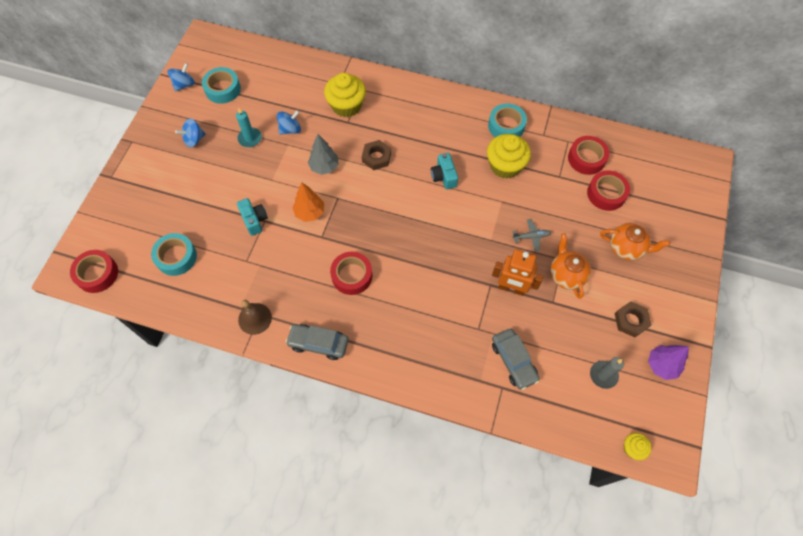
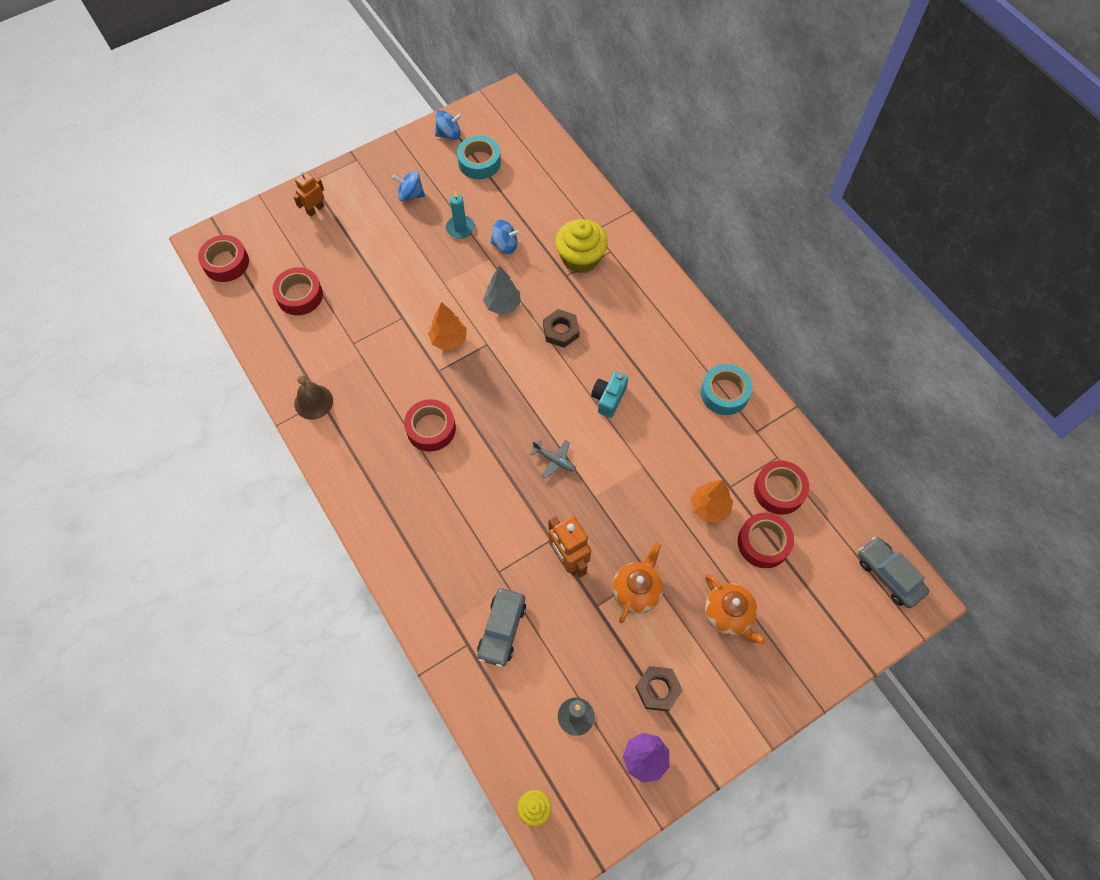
camera: 40 degrees right, 0 degrees up
(132, 193) = (315, 209): none -> orange robot
(176, 257) = (300, 295): turquoise tape -> red tape
(254, 220) = (394, 310): turquoise camera -> none
(318, 343) = (345, 468): grey car -> grey car (889, 575)
(505, 165) = (682, 433): yellow cupcake -> none
(531, 237) = (638, 525): grey plane -> grey plane (554, 460)
(560, 196) = (709, 508): none -> orange tree

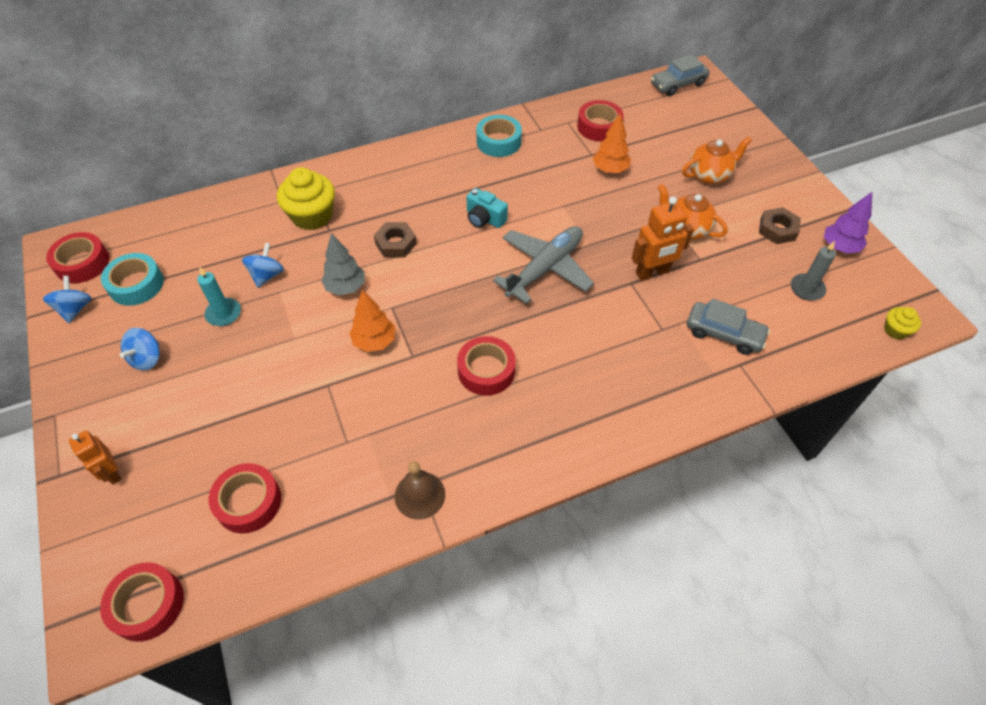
camera: 80 degrees left, 10 degrees down
(554, 460) = (545, 268): grey plane -> grey plane, size x2.25
(763, 543) = (646, 144): red tape -> red tape (82, 263)

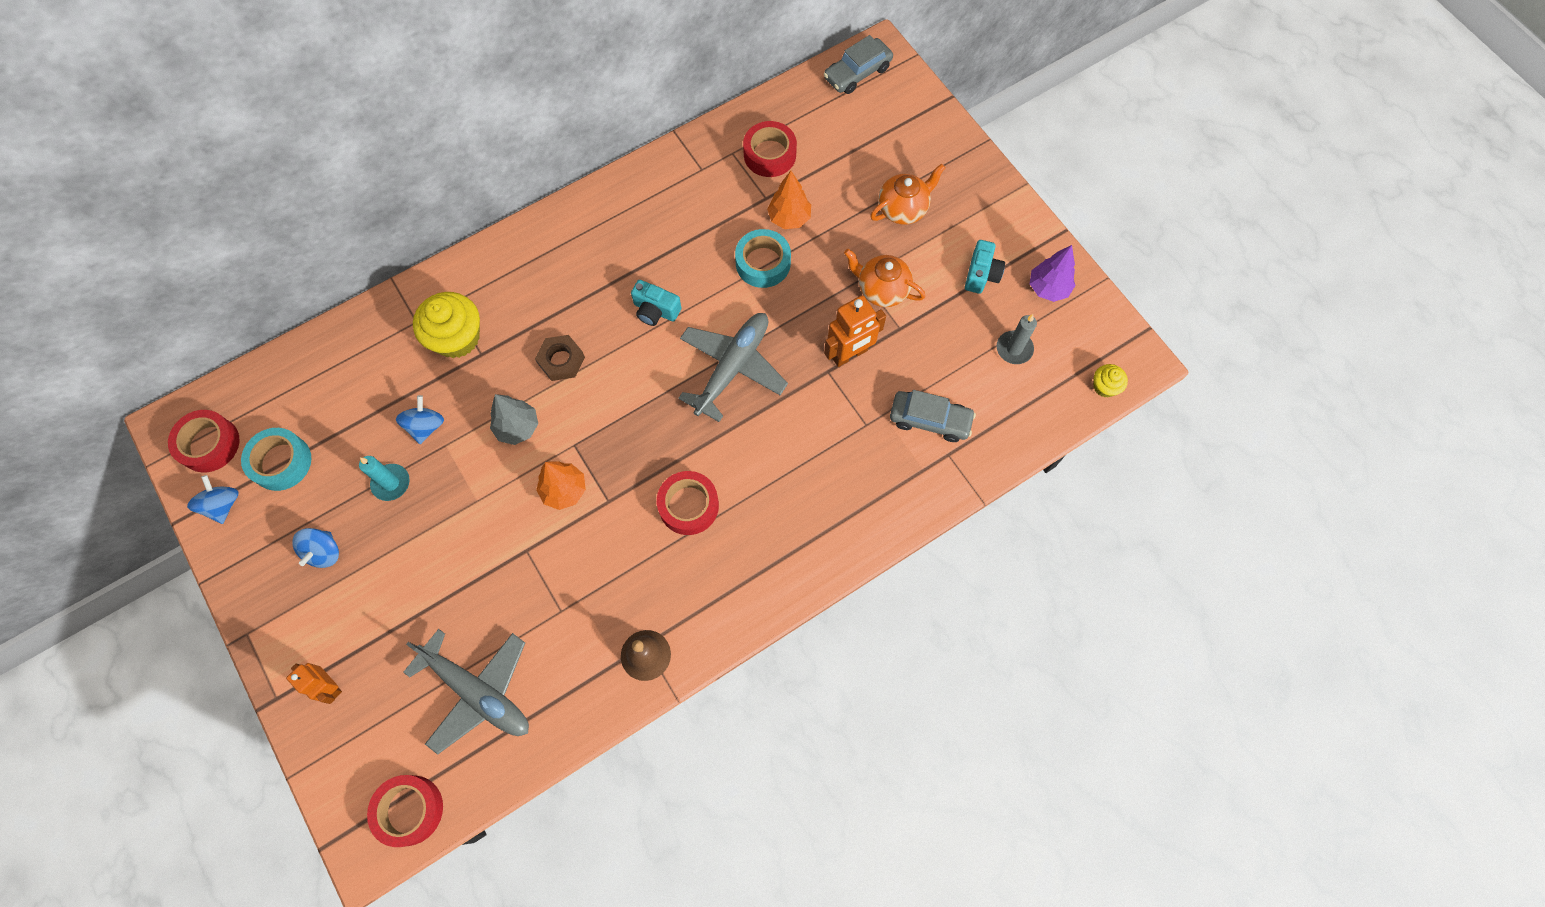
camera: 10 degrees left, 15 degrees up
(248, 502) = (478, 692): red tape -> grey plane
(498, 142) = (654, 195): turquoise tape -> turquoise tape (763, 263)
(777, 229) = (981, 274): brown nut -> turquoise camera

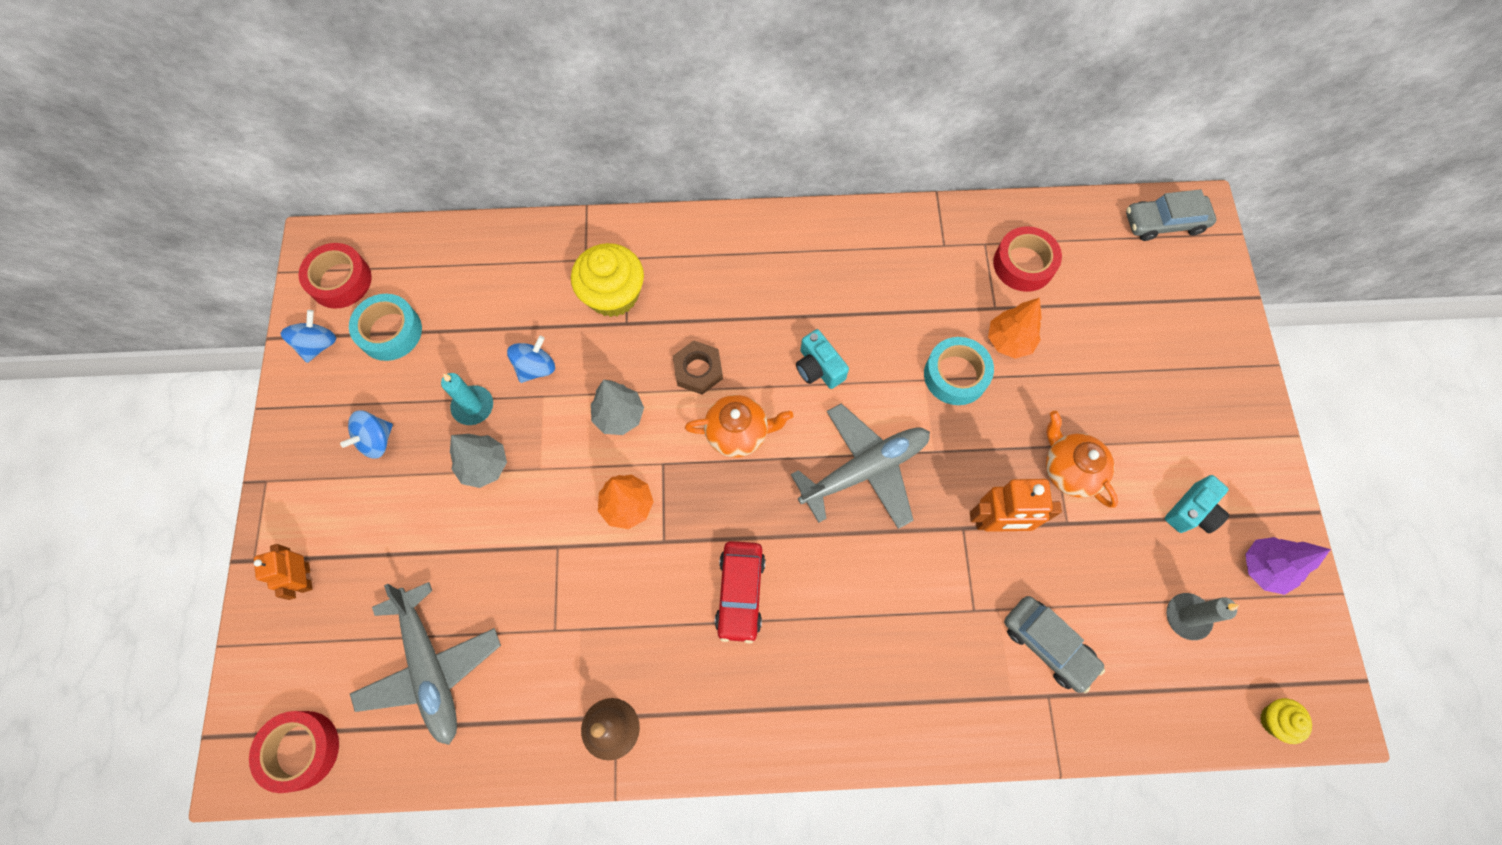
camera: 30 degrees right, 0 degrees up
(429, 523) = (484, 466): none -> grey tree
(688, 506) = (740, 593): red tape -> red car
(903, 209) = (1139, 393): orange teapot -> orange teapot (738, 433)

